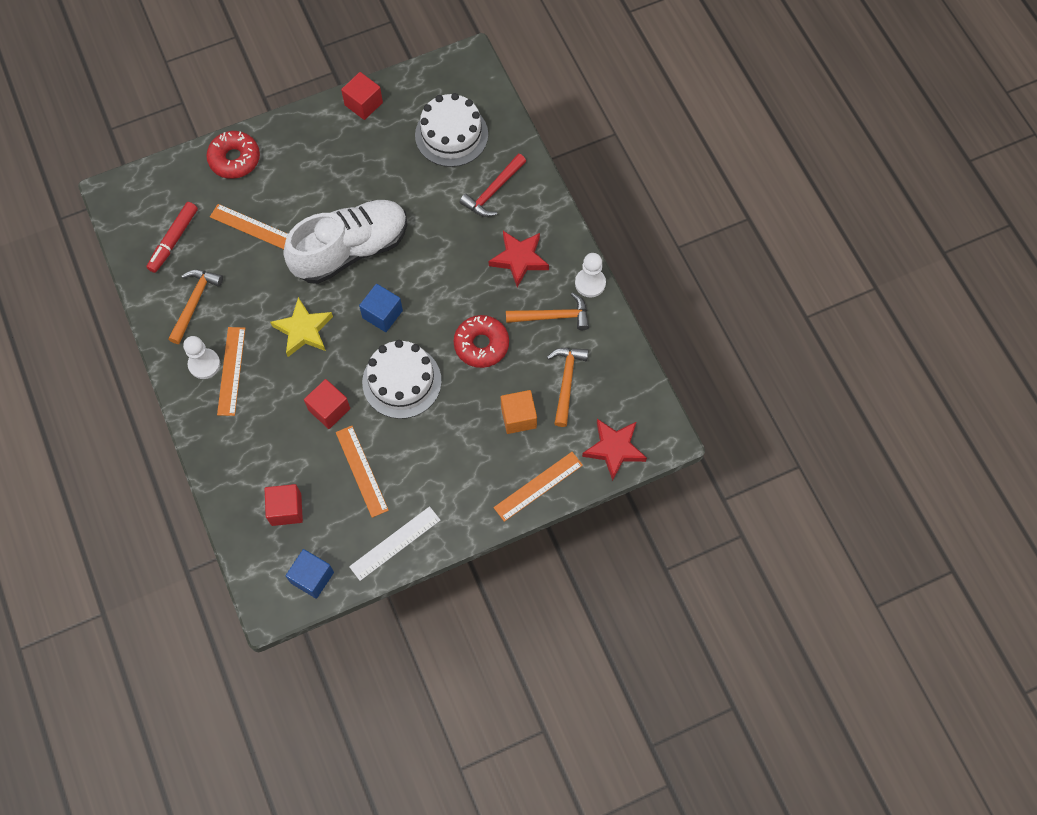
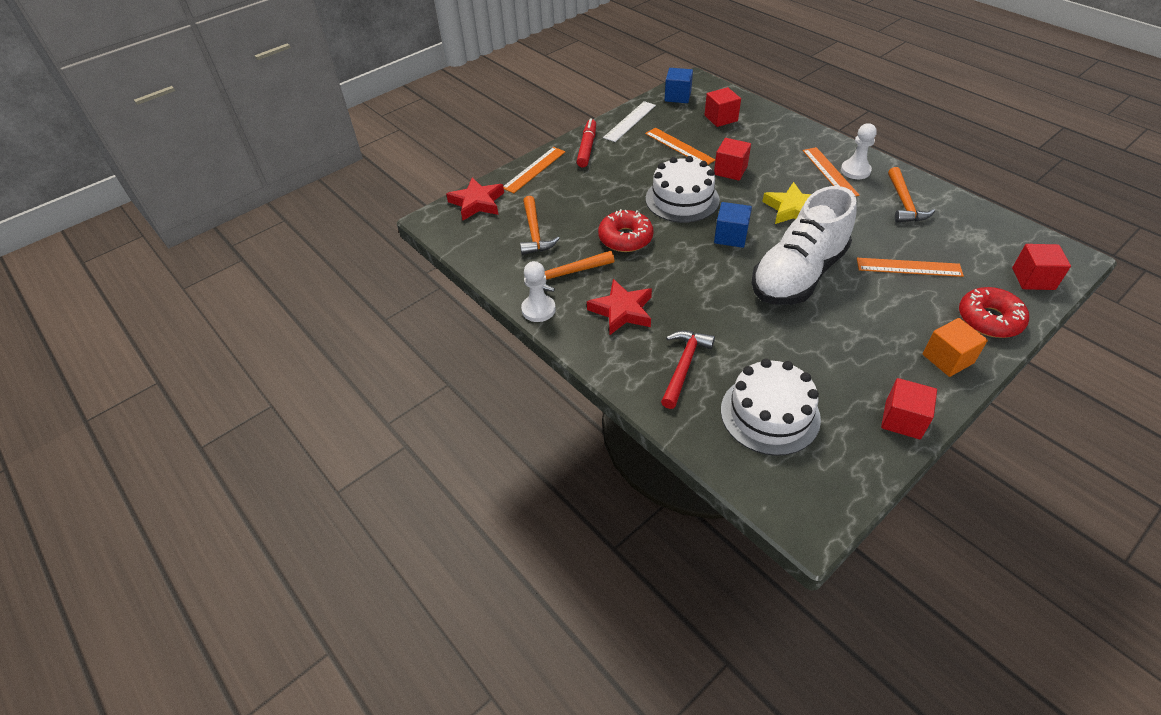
camera: 165 degrees right, 20 degrees down
(165, 184) = (1033, 279): none -> red cube
(173, 240) = (972, 239): red marker -> red marker (587, 148)
(518, 417) = (568, 202): orange cube -> orange cube (947, 359)

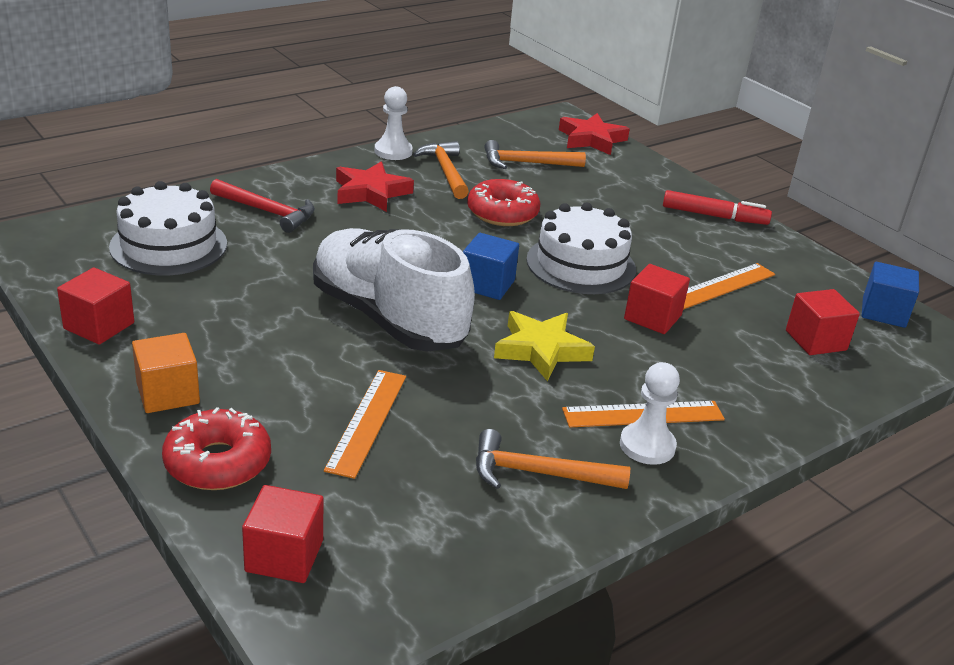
camera: 90 degrees right, 15 degrees down
(534, 169) = (660, 176): orange ruler -> none
(629, 121) = (793, 257): white ruler -> none

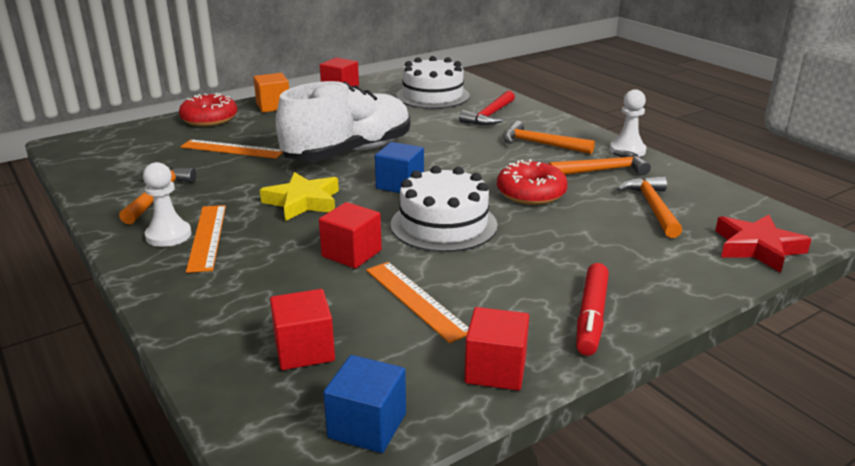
camera: 95 degrees right, 5 degrees down
(284, 556) = (129, 135): red cube -> red cube (495, 370)
(371, 192) = (540, 144): red star -> orange hammer

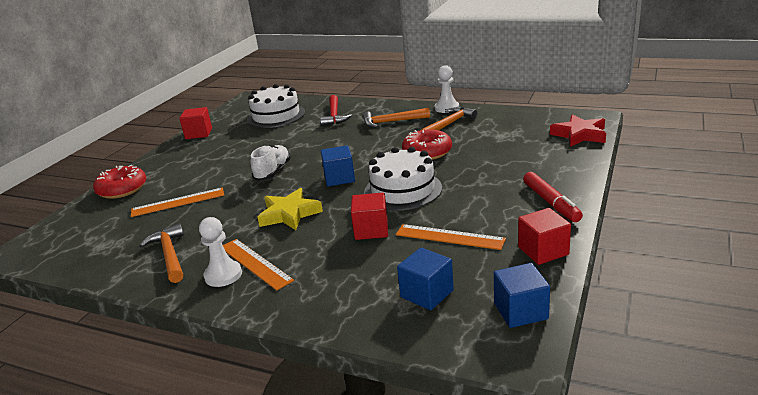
camera: 30 degrees left, 0 degrees up
(273, 106) = (162, 162): orange cube -> none
(304, 350) = (427, 294): red cube -> blue cube
(349, 152) = (273, 172): white shoe -> white shoe, size x0.51
(652, 207) = (503, 134): orange hammer -> none

